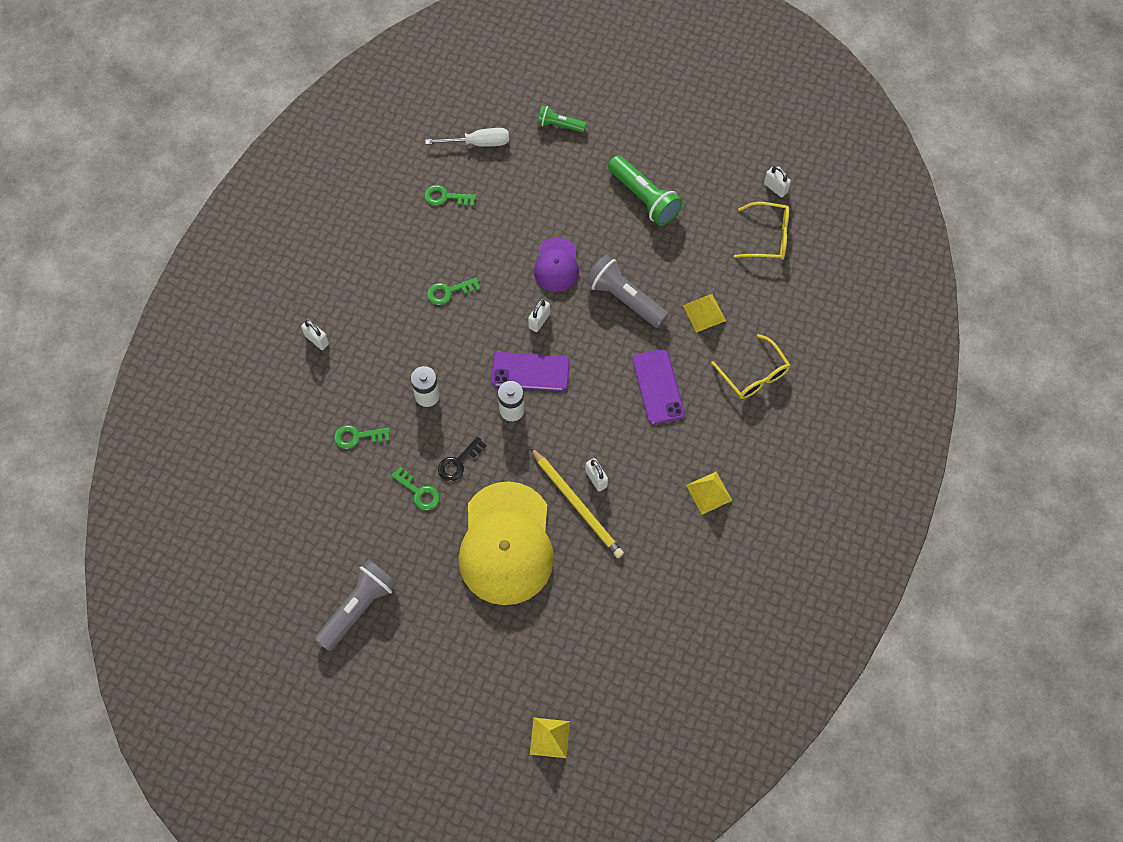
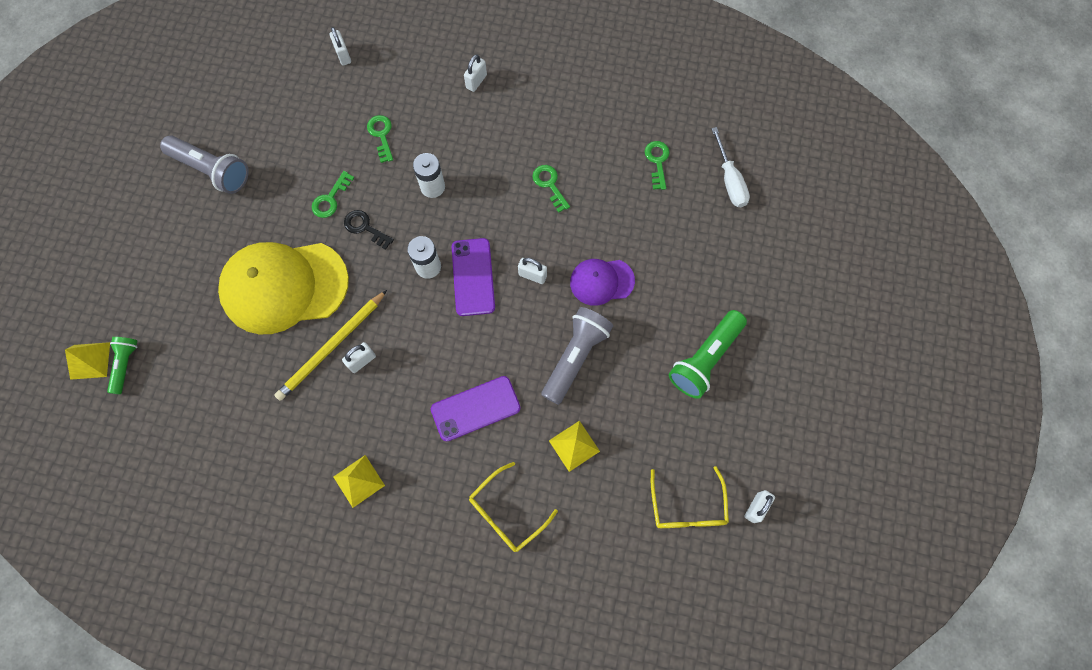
camera: 80 degrees right, 5 degrees up
(250, 464) = (343, 55): none -> white padlock
(559, 125) = (774, 255): green flashlight -> green flashlight (125, 365)

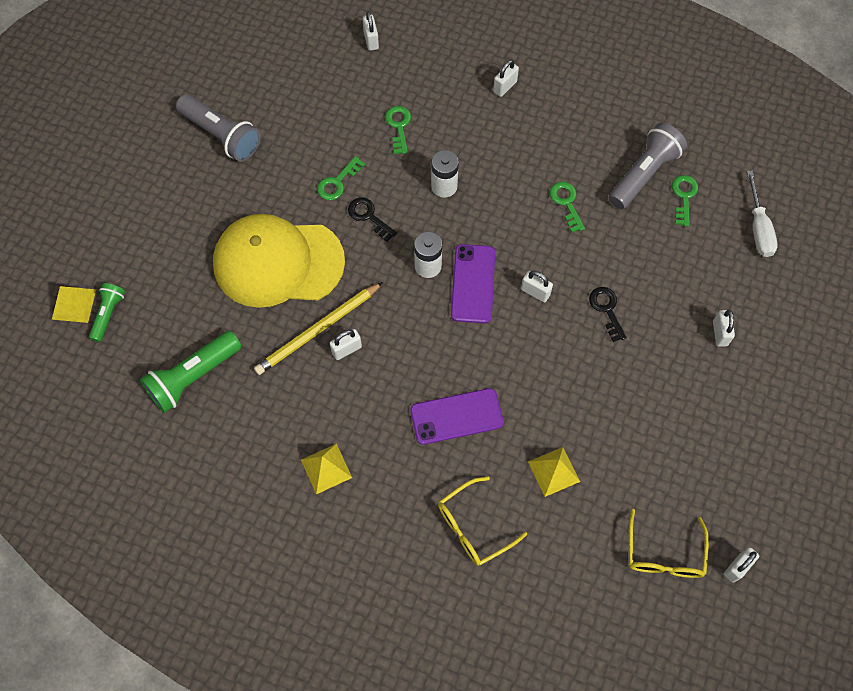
camera: 10 degrees right, 5 degrees down
(575, 357) = (568, 382): grey flashlight -> grey flashlight (644, 174)
(601, 281) = (607, 310): purple cap -> black key
(705, 359) = (705, 406): green flashlight -> green flashlight (193, 377)
(708, 287) = (720, 333): none -> white padlock

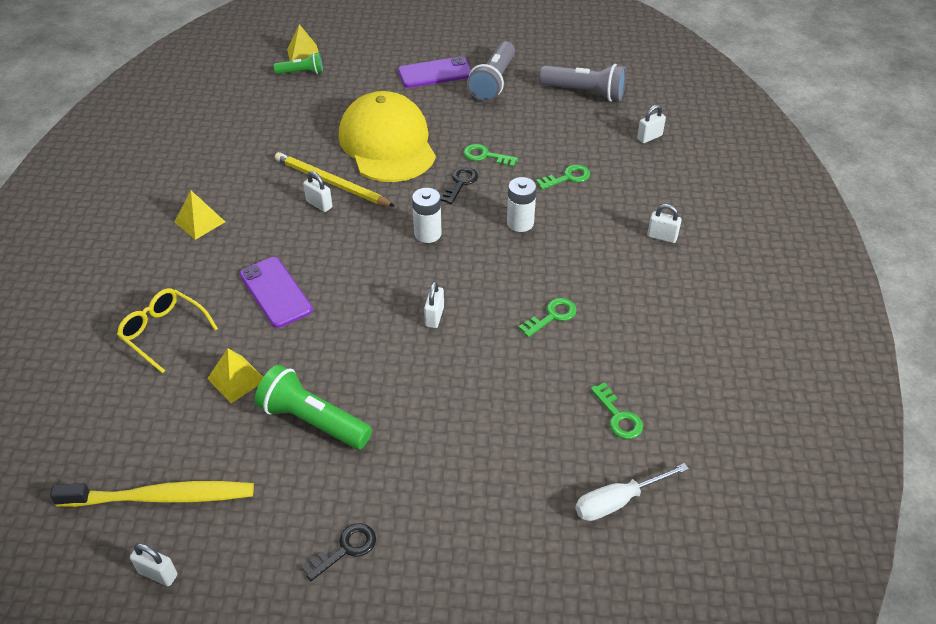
camera: 70 degrees right, 20 degrees down
(193, 377) = (262, 127): green flashlight -> green flashlight (312, 420)
(473, 284) = (423, 269): purple phone -> purple phone (435, 73)
(607, 310) = (439, 379): black key -> black key (345, 549)
(644, 174) = (627, 373): grey flashlight -> grey flashlight (585, 92)
(664, 554) = (162, 497): yellow glasses -> yellow toothbrush
(684, 197) = (618, 416): green key -> green key turned 75 degrees clockwise
(720, 333) = (453, 491): white padlock -> none

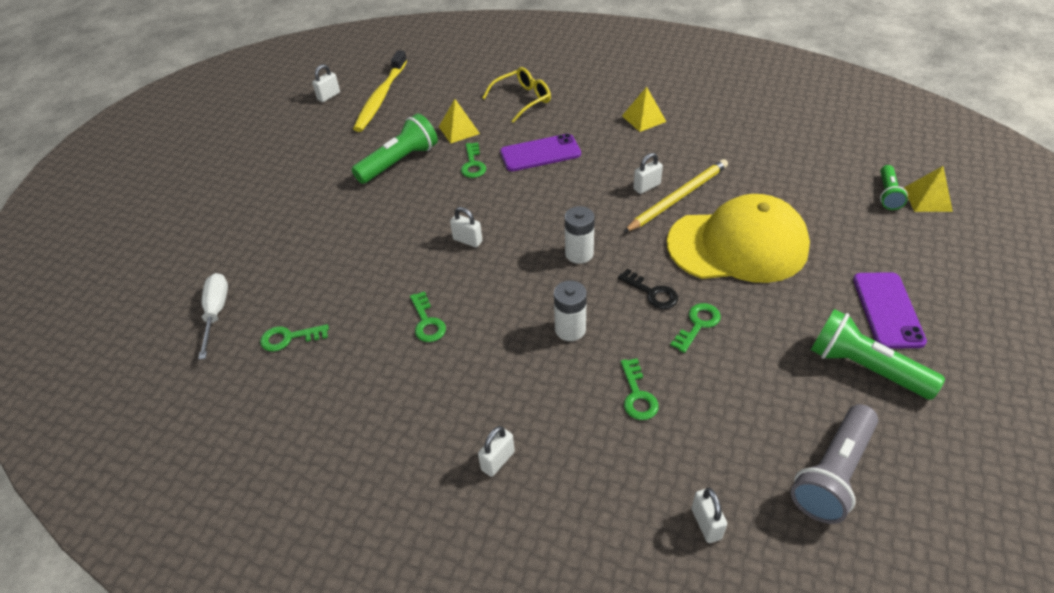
camera: 110 degrees right, 0 degrees up
(305, 346) = (473, 164): none -> green key
(345, 549) = (288, 167): black key -> none
(493, 82) = (864, 367): grey flashlight -> green flashlight

